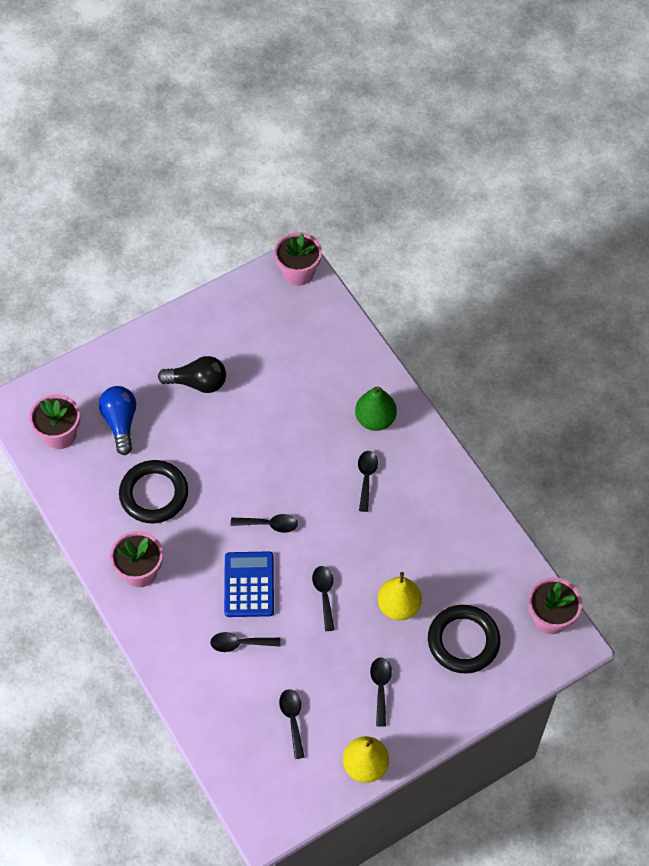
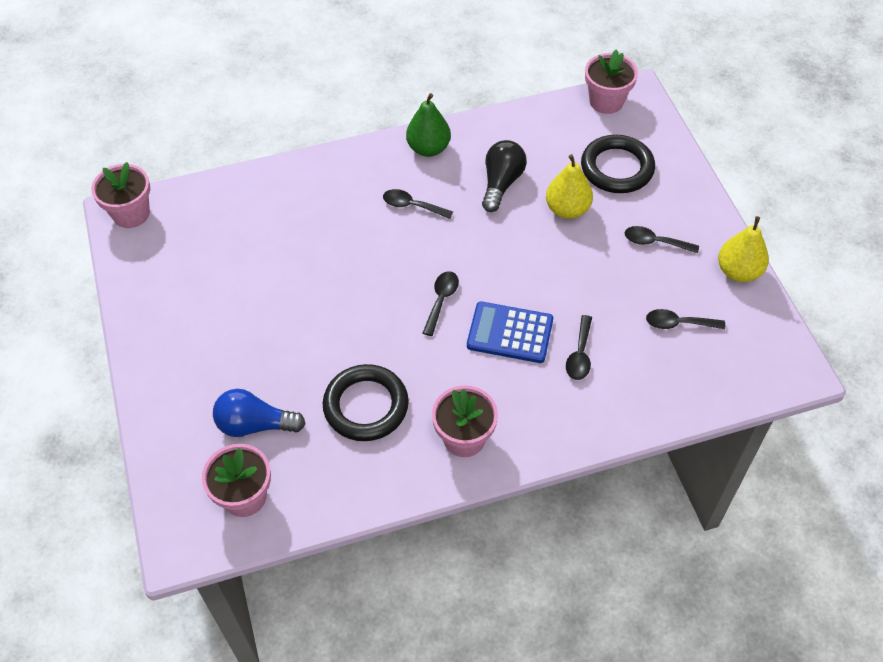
camera: 75 degrees left, 5 degrees down
(197, 383) = (233, 335): black light bulb -> black light bulb (501, 183)
(324, 595) = (539, 268): black spoon -> none
(375, 419) = (345, 185): green pear -> green pear (428, 148)

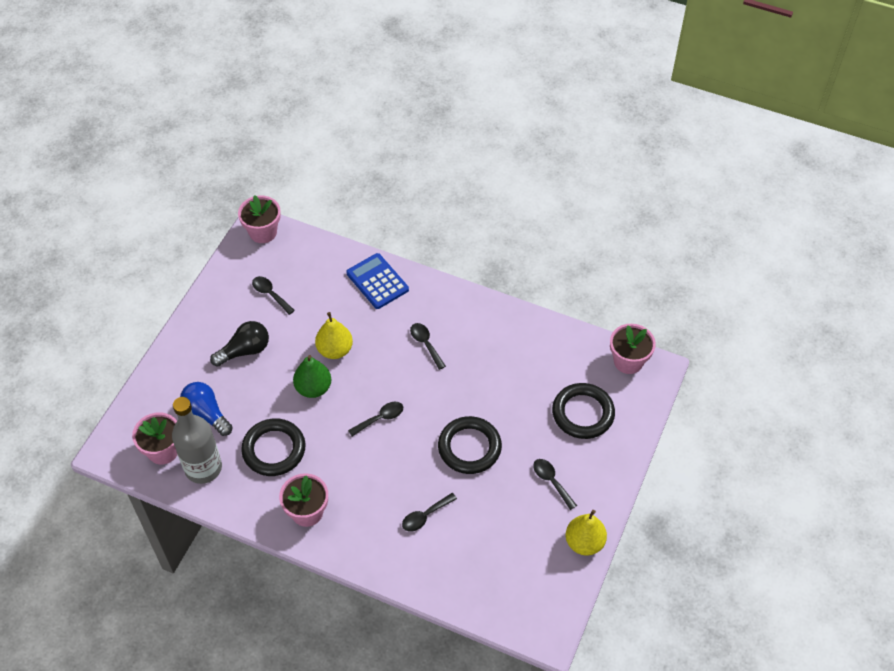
camera: 40 degrees right, 0 degrees up
(309, 480) = (203, 468): none -> grey bottle
(428, 148) = (475, 312): green pear -> green pear (313, 388)
(501, 183) = (496, 369): black light bulb -> black light bulb (245, 351)
(510, 333) = (398, 470): blue calculator -> blue calculator (377, 281)
(552, 266) = (469, 447): none -> black ring
(567, 209) = (519, 417): yellow pear -> yellow pear (335, 350)
(678, 323) = (507, 545): black spoon -> black spoon (270, 294)

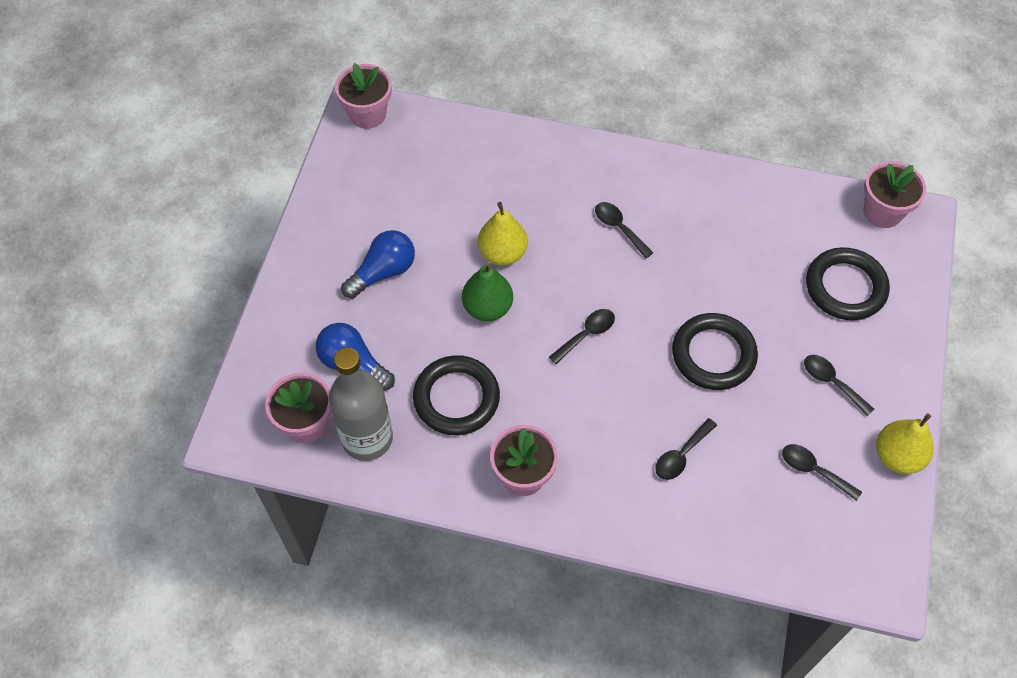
camera: 10 degrees left, 5 degrees up
(245, 351) = (383, 272): black light bulb -> blue light bulb
(270, 294) = (398, 193): black spoon -> black spoon (814, 470)
(377, 281) = (534, 156): blue calculator -> none

